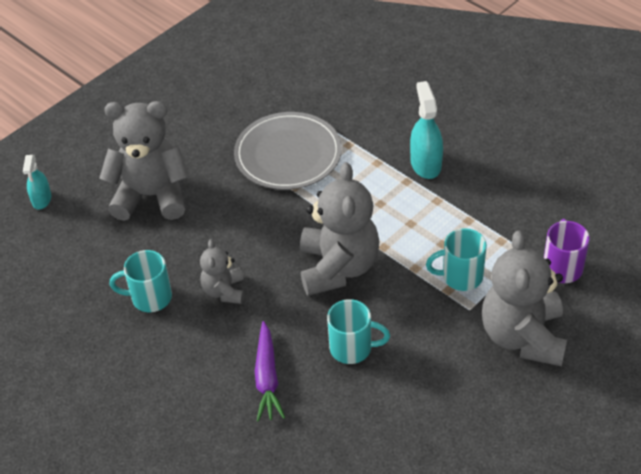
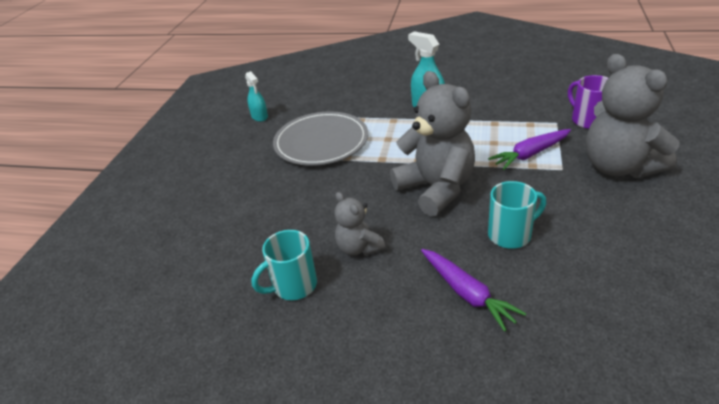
camera: 30 degrees left, 10 degrees down
(41, 199) = (117, 260): turquoise spray bottle -> turquoise spray bottle (259, 116)
(151, 196) = (228, 212): grey teddy bear -> none
(460, 276) = (530, 154): turquoise mug -> purple carrot

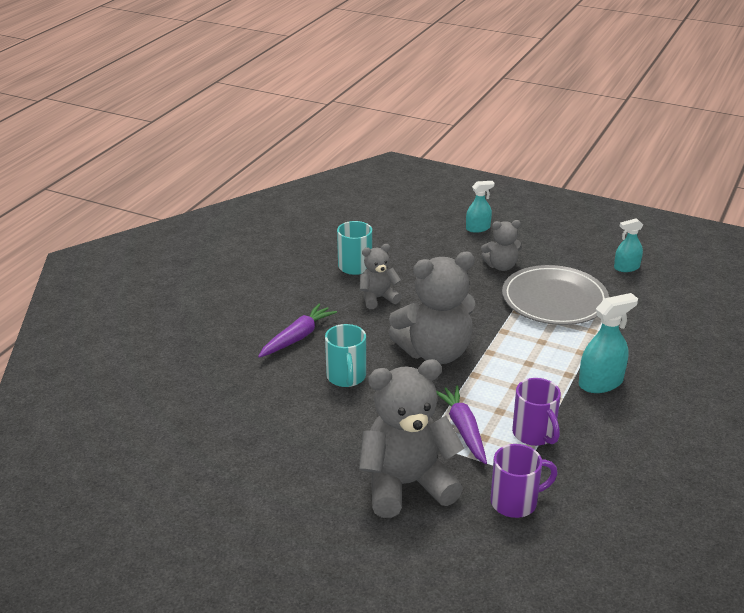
camera: 100 degrees right, 5 degrees down
(194, 206) = (478, 228): none -> turquoise spray bottle
(271, 178) = (501, 266): none -> grey teddy bear
(467, 293) = (297, 337): purple carrot -> purple carrot turned 150 degrees clockwise
(509, 124) = (534, 434): none -> purple mug

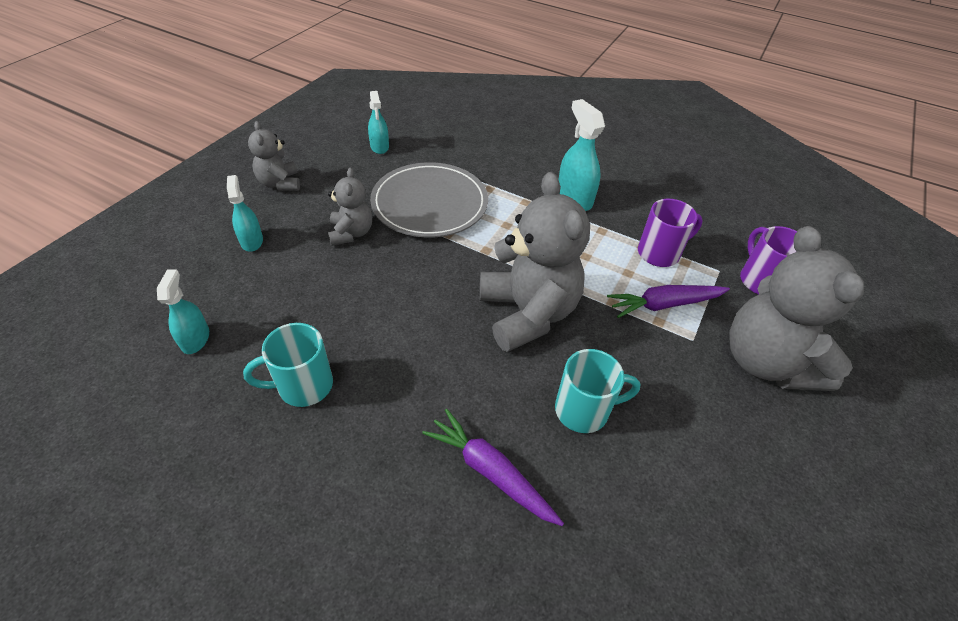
camera: 90 degrees left, 15 degrees up
(378, 298) = (400, 362): grey teddy bear -> grey teddy bear (280, 183)
(384, 225) = (195, 339): none -> turquoise spray bottle

